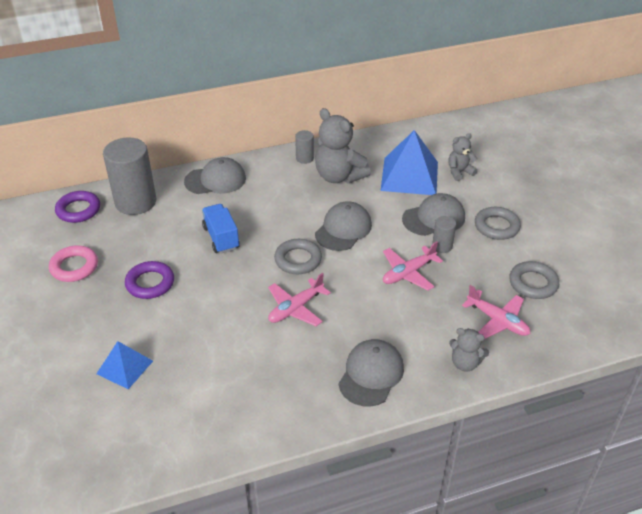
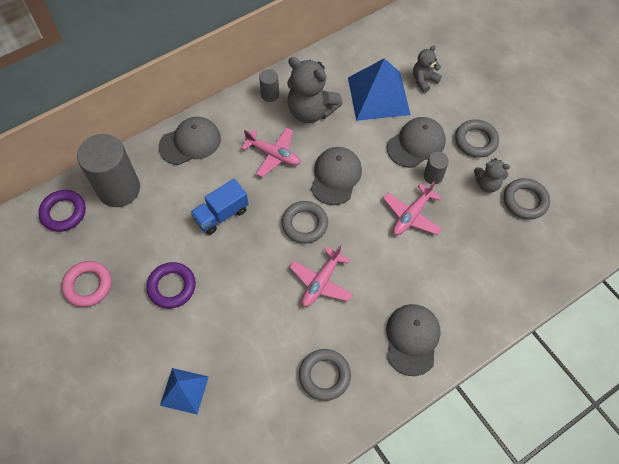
camera: 15 degrees left, 20 degrees up
(221, 238) = (221, 214): blue truck -> blue truck turned 90 degrees counterclockwise
(268, 385) = (324, 375): none -> grey ring
(465, 363) = (490, 306): grey teddy bear -> grey teddy bear (487, 184)
(497, 321) = (505, 251): pink plane -> pink plane (274, 155)

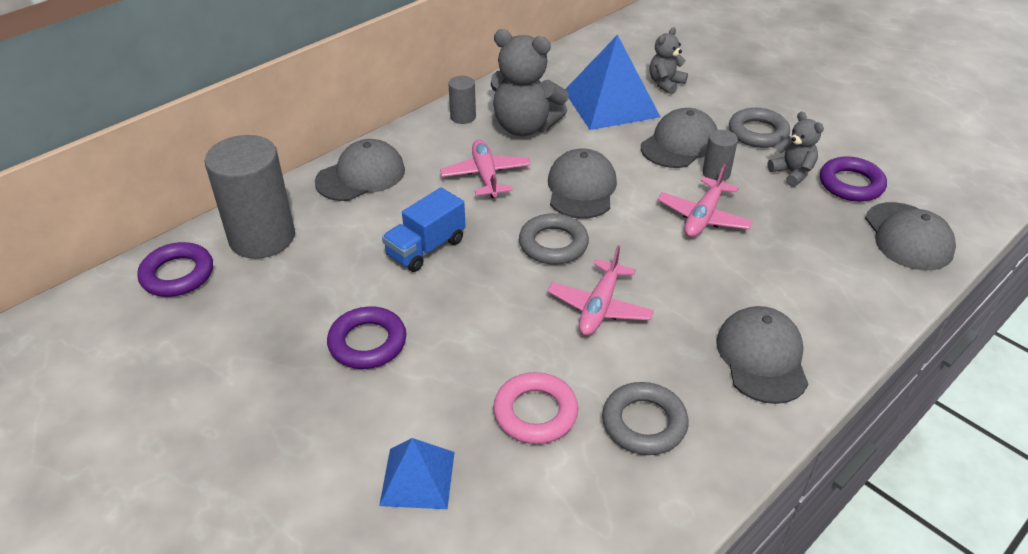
camera: 10 degrees left, 20 degrees down
(88, 285) = (229, 358): pink ring -> pink ring (535, 413)
(274, 155) = (485, 176): pink plane -> pink plane turned 120 degrees counterclockwise
(487, 184) = (792, 173): grey teddy bear -> grey teddy bear turned 120 degrees counterclockwise
(525, 201) = (851, 184): grey ring -> purple ring
(546, 255) = (908, 236): none -> grey cap

